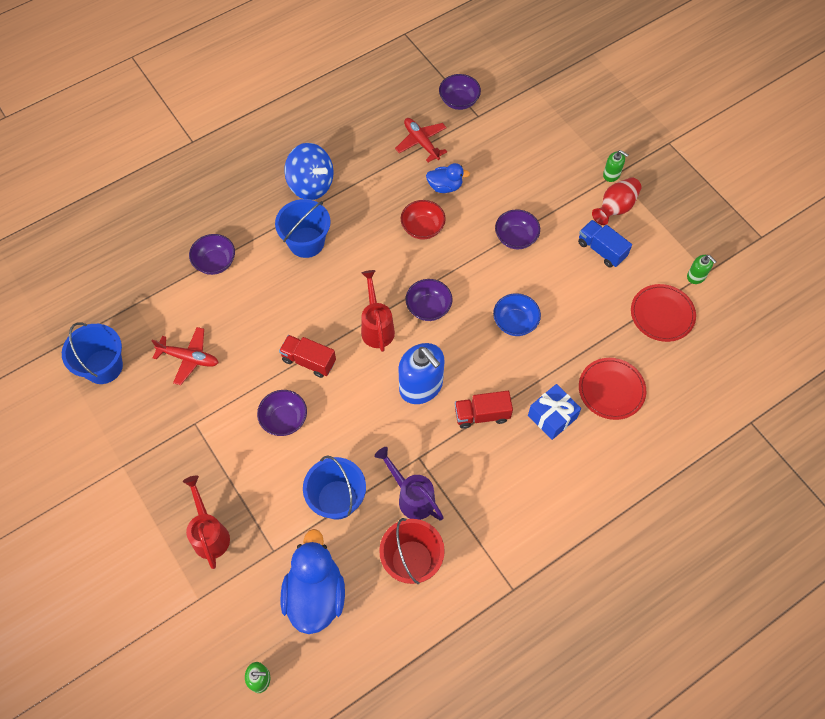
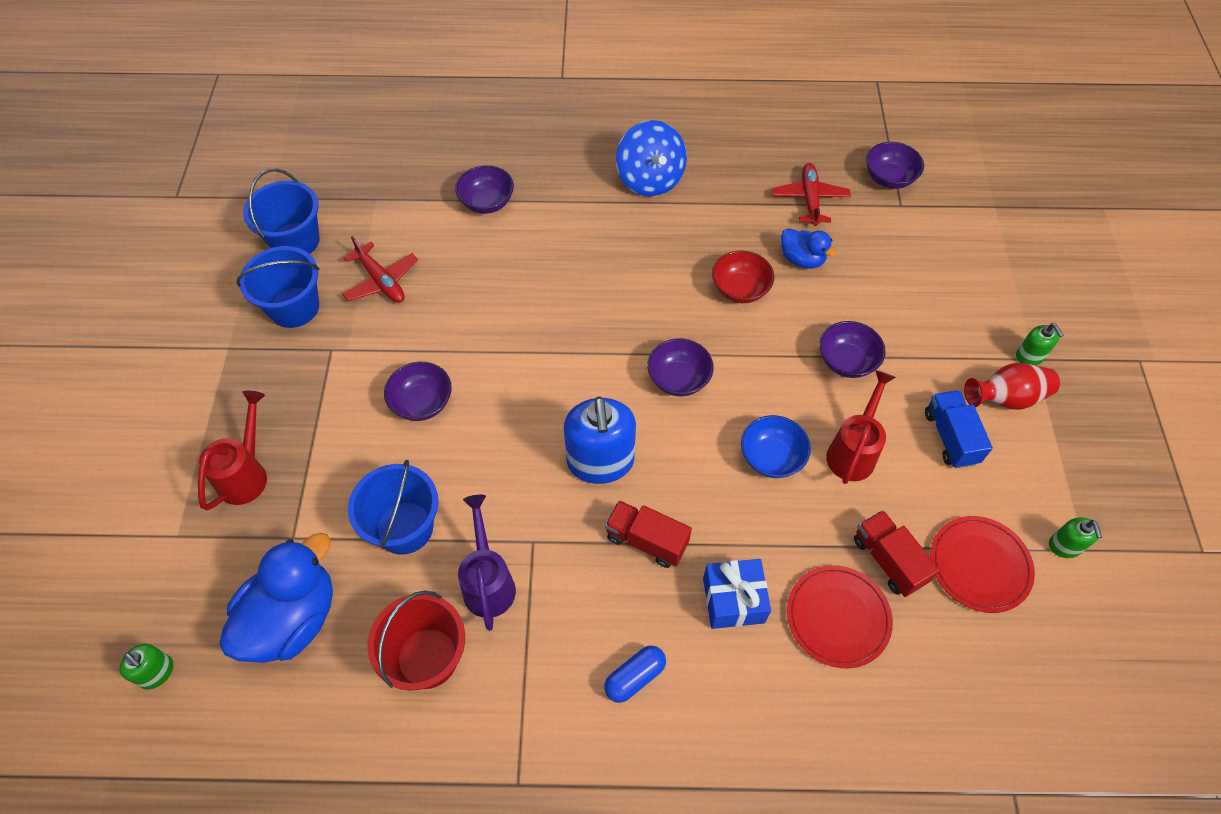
camera: 35 degrees right, 5 degrees down
(306, 242) = (597, 234): blue bucket -> blue bucket (294, 307)
(309, 361) = (499, 357): red truck -> red truck (888, 560)
(376, 326) = (602, 365): red watering can -> red watering can (853, 451)
(531, 492) = (634, 677): none -> blue capsule

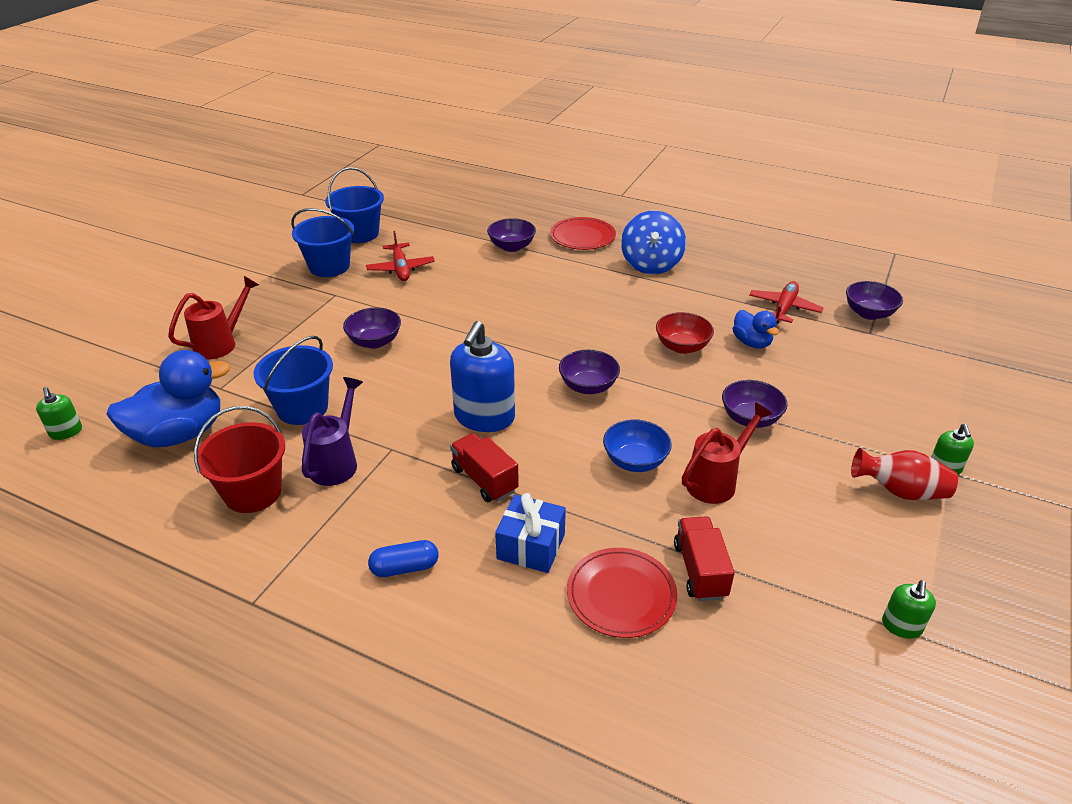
camera: 25 degrees right, 20 degrees down
(950, 437) = (822, 501): blue truck -> none
(979, 565) = (795, 608): red plate -> red plate (582, 236)

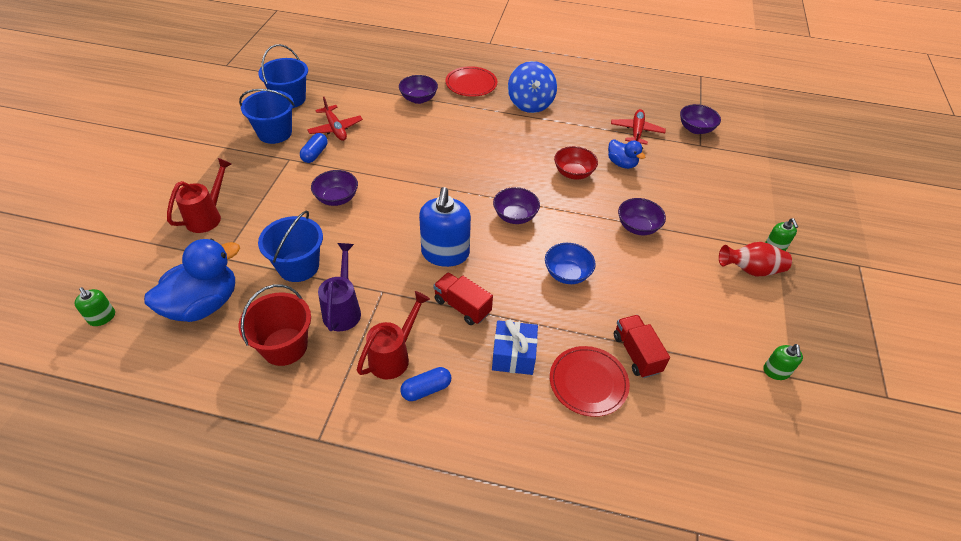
camera: 15 degrees left, 10 degrees up
(367, 292) = (315, 154): none -> blue capsule
(717, 480) = (628, 281): red watering can -> red watering can (394, 356)

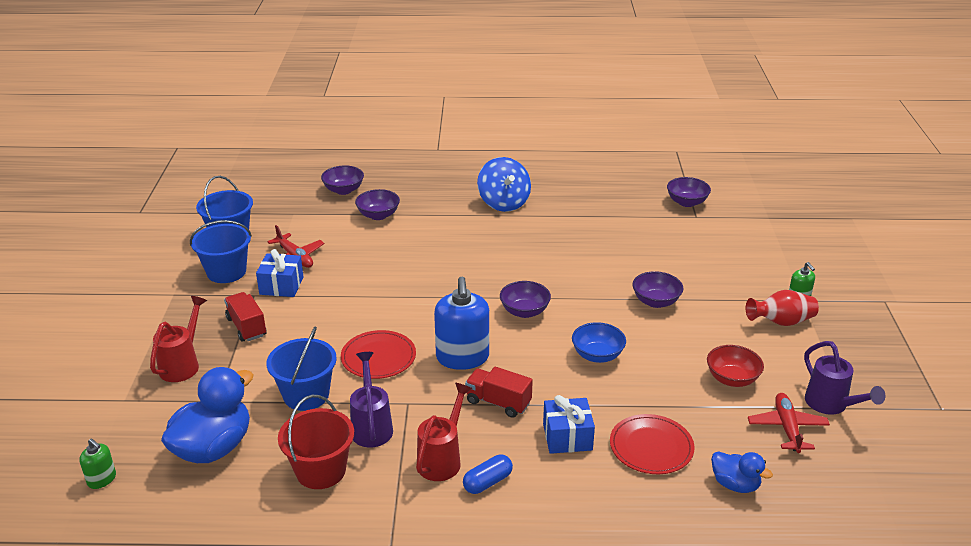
camera: 10 degrees left, 15 degrees down
(315, 154) = (281, 286): blue capsule -> blue gift
(337, 198) = (323, 324): purple bowl -> purple bowl (343, 190)
(471, 84) = (431, 192): red plate -> red plate (378, 357)
(573, 173) = (572, 262): red bowl -> red bowl (732, 379)
(621, 163) = (620, 246): blue duck -> blue duck (735, 484)
(636, 131) = (626, 213): red plane -> red plane (787, 428)
(636, 353) = (691, 414): red truck -> red truck (246, 327)
(776, 371) = (831, 405): green soap dispenser -> purple watering can

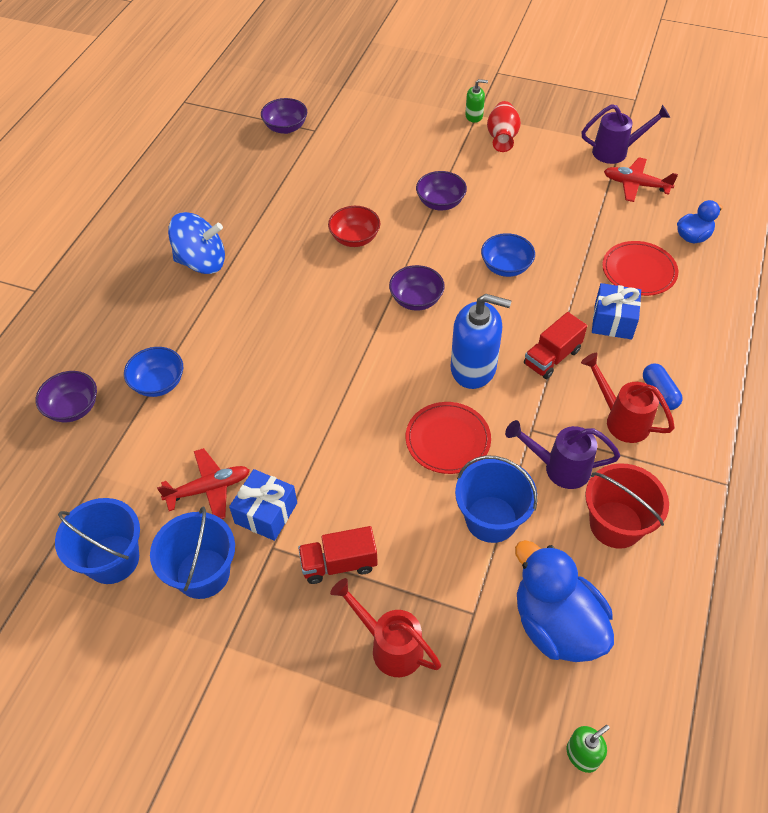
camera: 70 degrees left, 20 degrees up
(378, 215) = (158, 383): purple bowl -> blue bowl
(732, 379) = (567, 193): red bowl -> red bowl (355, 238)

